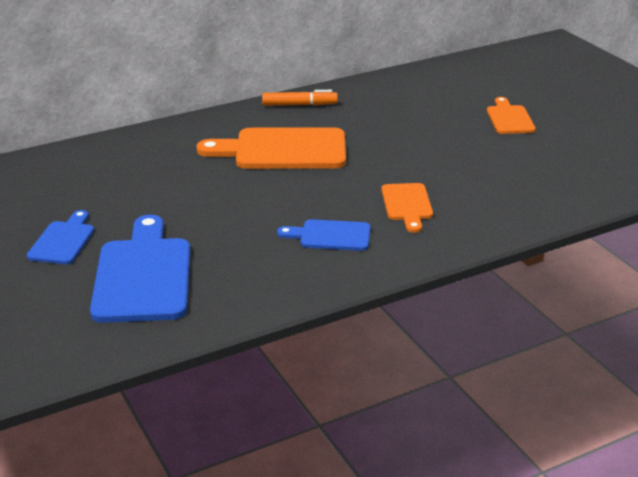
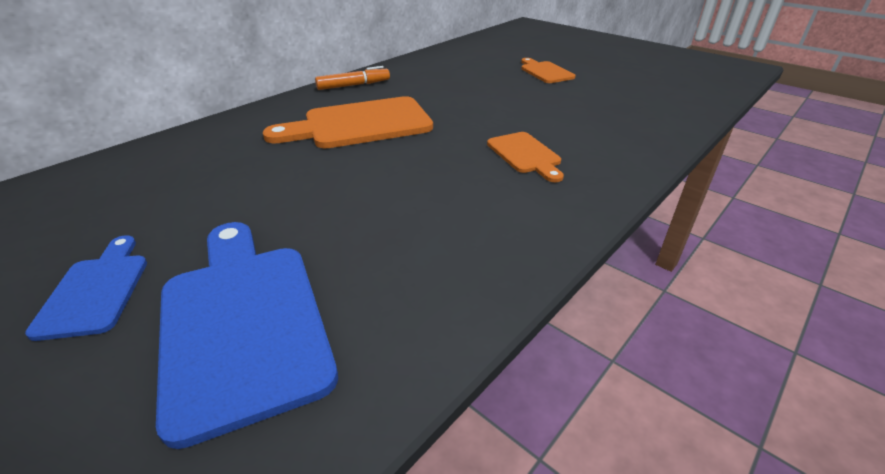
camera: 20 degrees left, 5 degrees up
(330, 236) = (472, 204): blue cutting board -> none

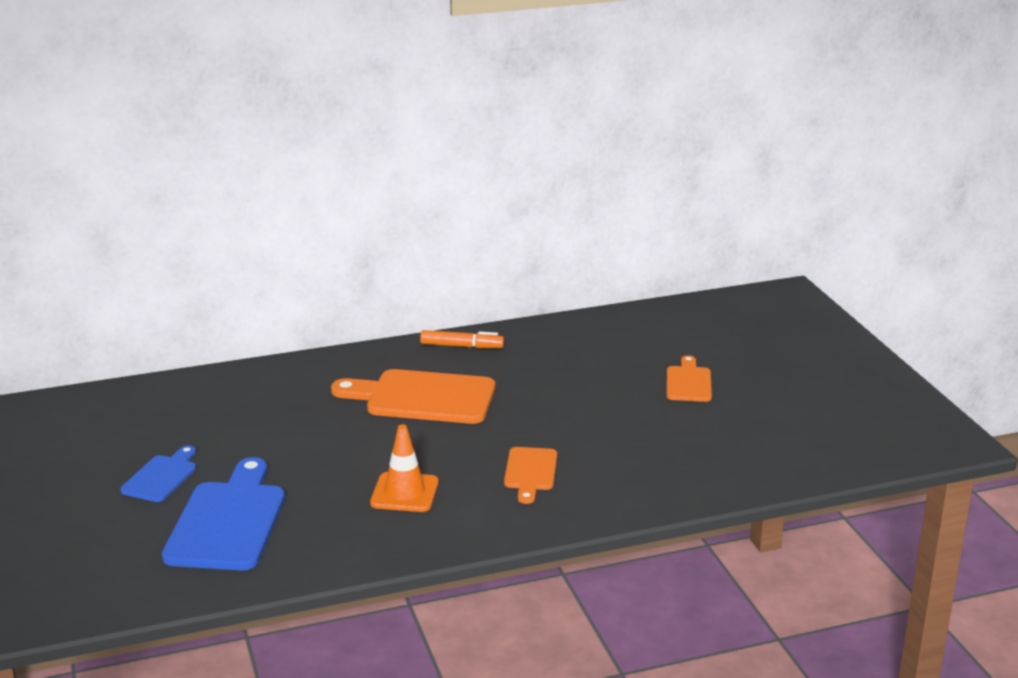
camera: 30 degrees right, 10 degrees down
(435, 208) = (404, 493): none -> orange traffic cone

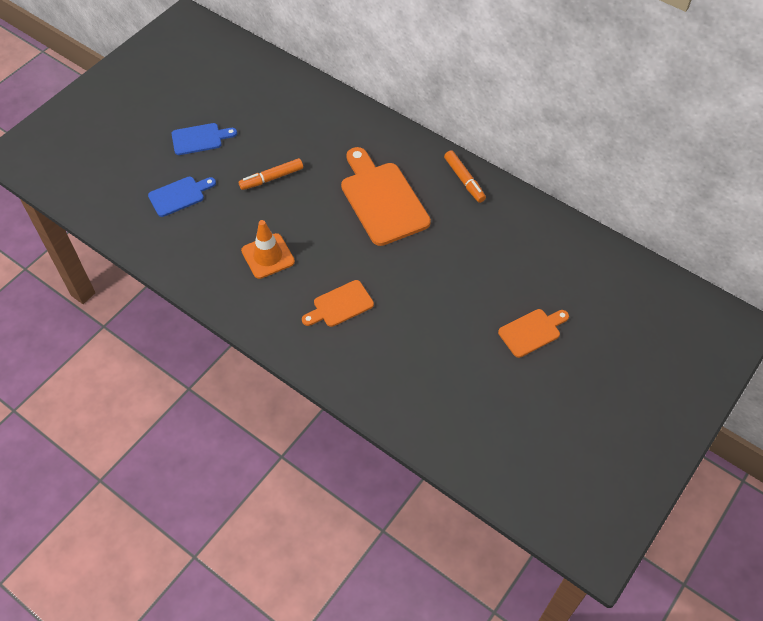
camera: 55 degrees right, 30 degrees up
(228, 521) = (179, 195): blue cutting board -> blue cutting board, size x0.55
(296, 451) = (271, 178): none -> orange marker

